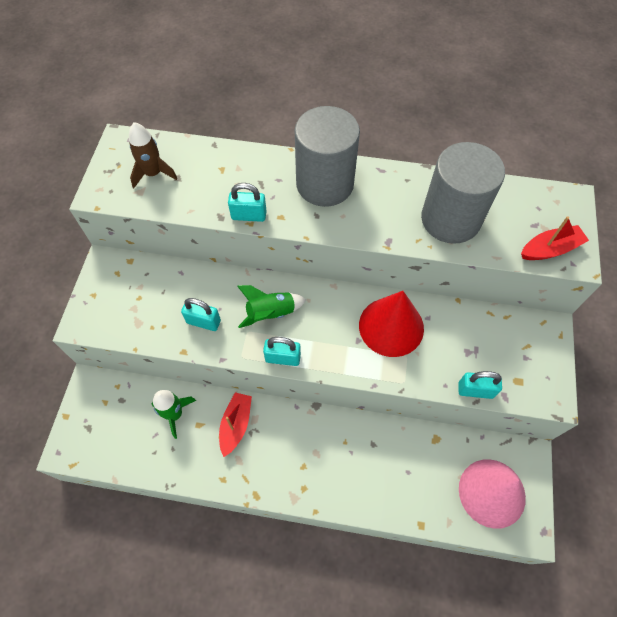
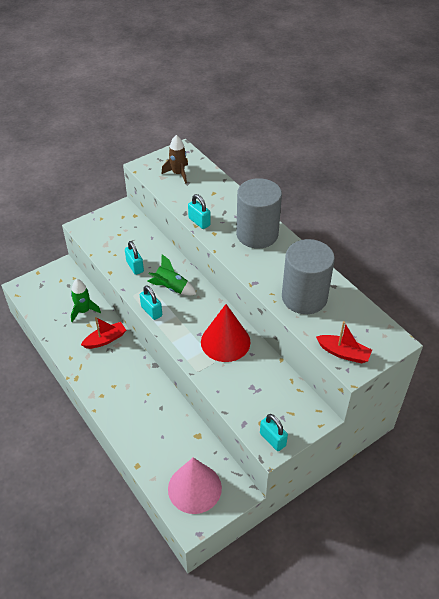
camera: 45 degrees right, 15 degrees down
(475, 390) = (231, 407): turquoise padlock -> turquoise padlock (272, 439)

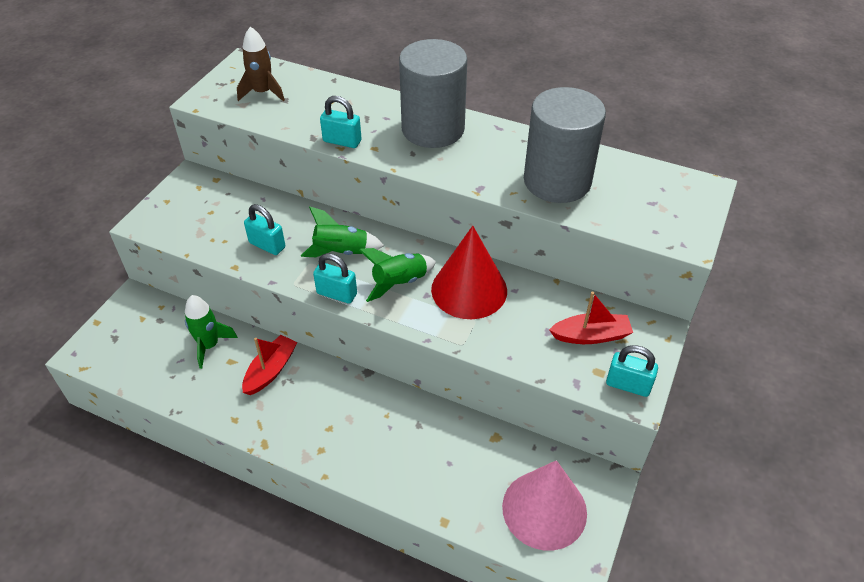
camera: 30 degrees left, 0 degrees up
(189, 320) = (399, 283): none -> green rocket
(343, 353) = (661, 227): red boat -> red boat (591, 336)

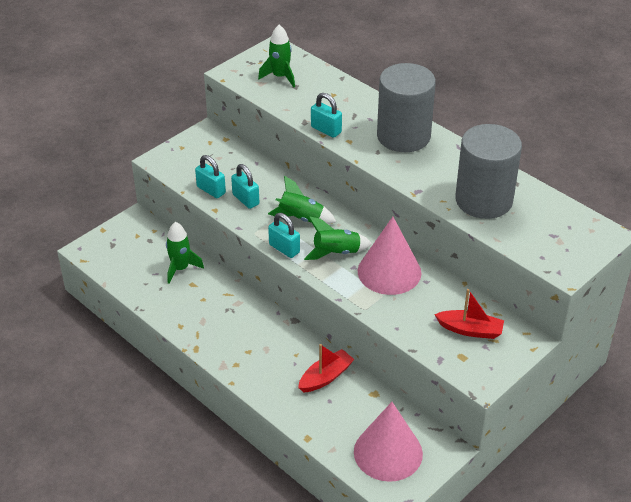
camera: 20 degrees right, 5 degrees down
(263, 93) = (280, 77): brown rocket -> green rocket
(271, 370) = (220, 299): red boat -> red boat (325, 377)
(469, 290) = (389, 272): red cone -> pink cone
(628, 385) = (480, 372): turquoise padlock -> turquoise padlock (211, 190)

